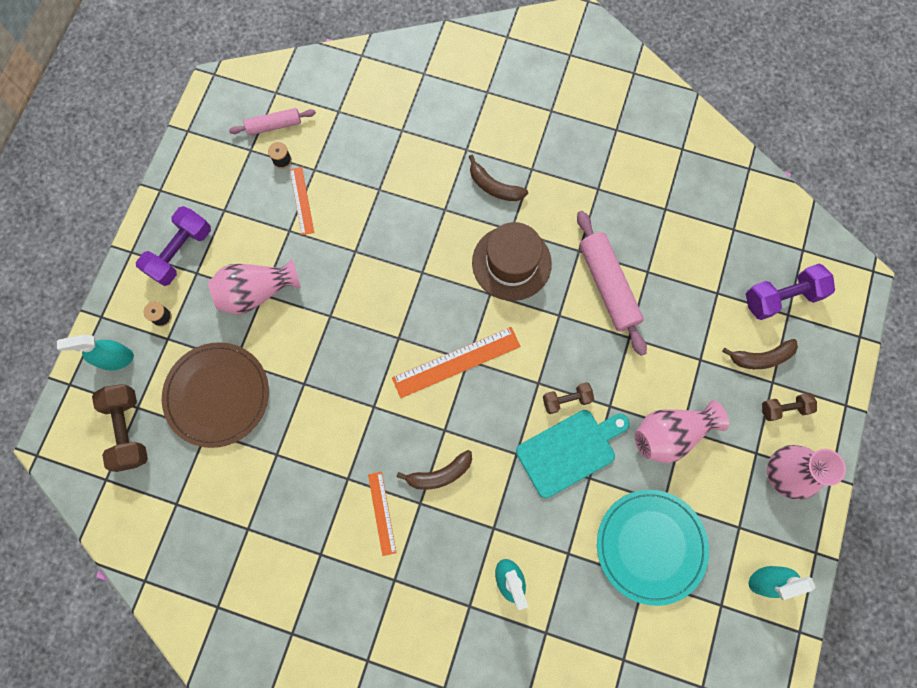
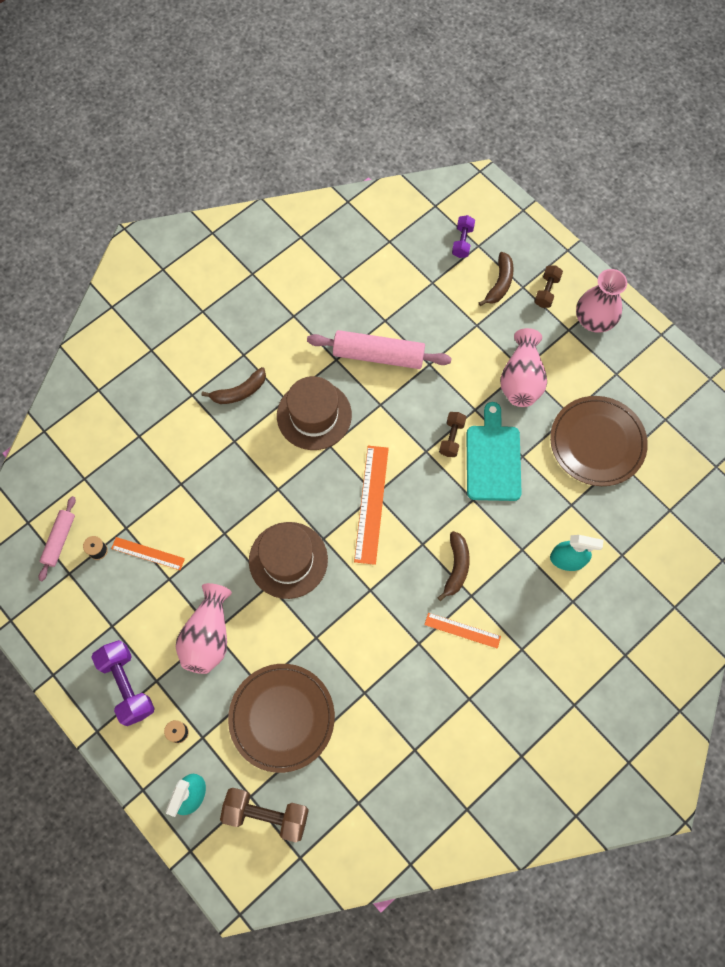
camera: 60 degrees left, 5 degrees down
(361, 319) = (288, 560): none -> brown hat
(650, 546) = (597, 442): turquoise plate -> brown plate
(766, 580) = (663, 378): turquoise spray bottle -> none
(781, 297) = (462, 242): purple dumbbell -> purple dumbbell, size x0.60

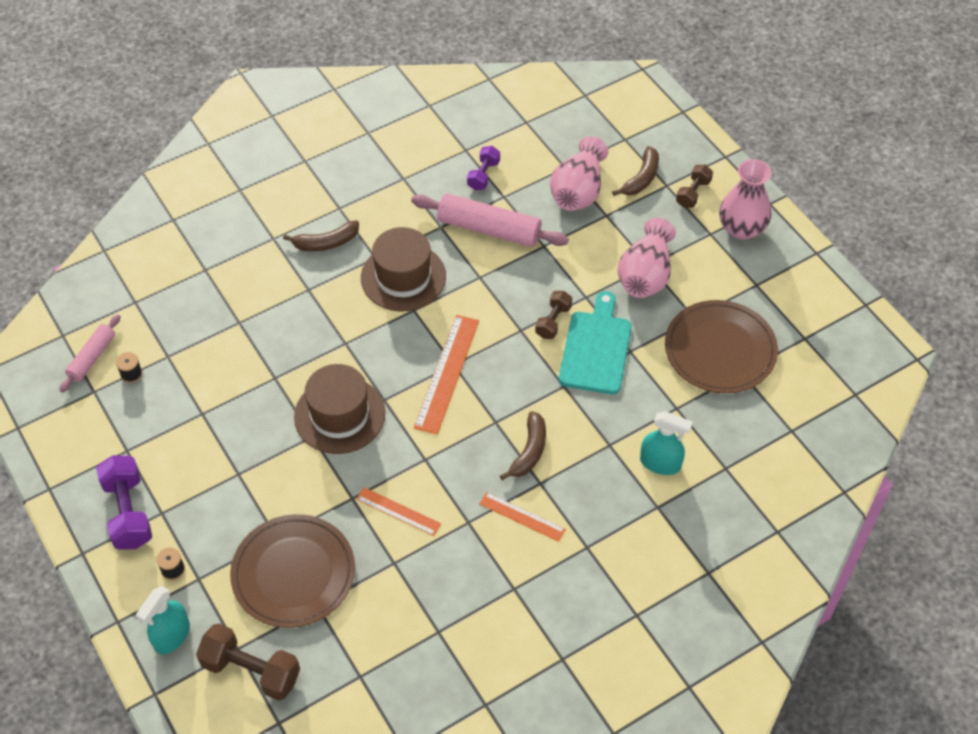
camera: 10 degrees right, 15 degrees down
(148, 553) = (185, 385): orange ruler -> orange ruler (398, 511)
(208, 636) = (231, 477): pink vase -> pink vase (578, 191)
(462, 242) = (608, 133): purple dumbbell -> purple dumbbell (483, 175)

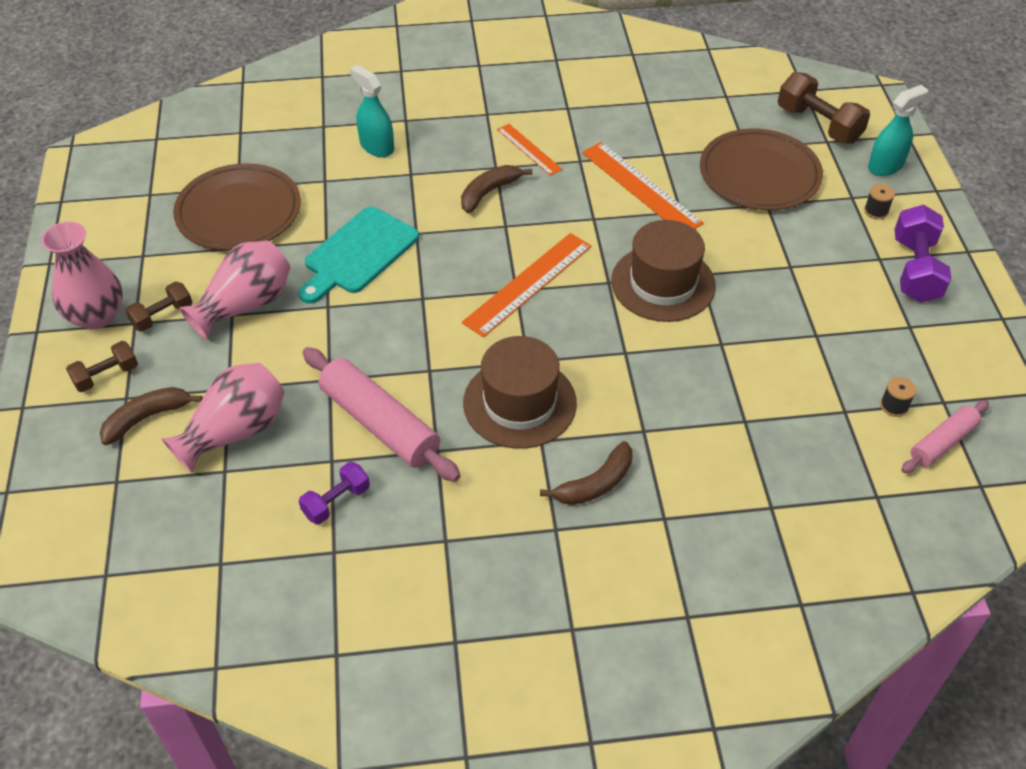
camera: 155 degrees left, 5 degrees down
(326, 243) = (595, 484): brown banana -> brown banana turned 135 degrees clockwise
(398, 511) = (641, 187): orange ruler -> orange ruler, size x1.69
(553, 321) = (382, 294): brown dumbbell -> brown dumbbell (162, 316)

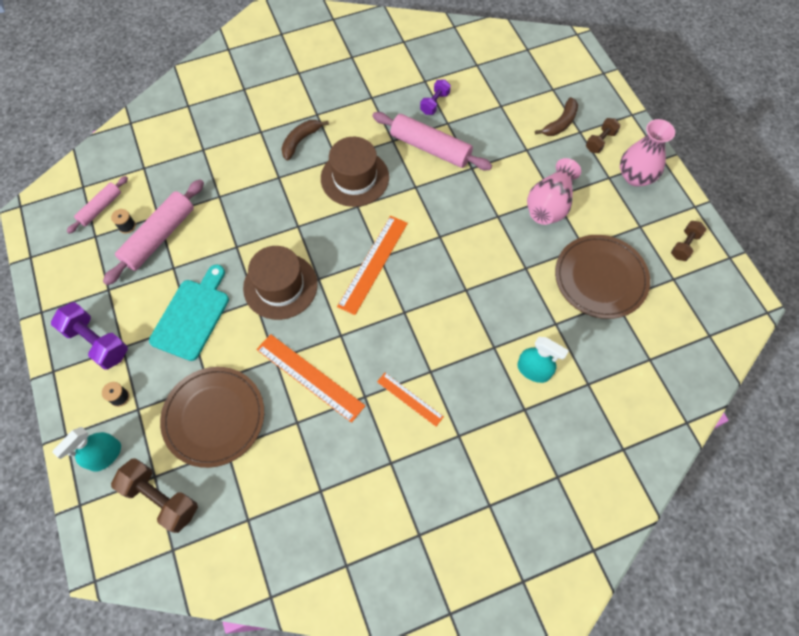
camera: 165 degrees right, 15 degrees up
(162, 316) = (595, 185): brown dumbbell -> brown dumbbell (684, 245)
(235, 431) = (507, 126): pink vase -> none
(358, 254) = (498, 261): turquoise cutting board -> turquoise cutting board (192, 315)
(489, 192) = (427, 342): brown banana -> none
(840, 380) = (159, 237): none -> pink rolling pin
(915, 270) = (97, 342): purple dumbbell -> purple dumbbell turned 45 degrees counterclockwise

